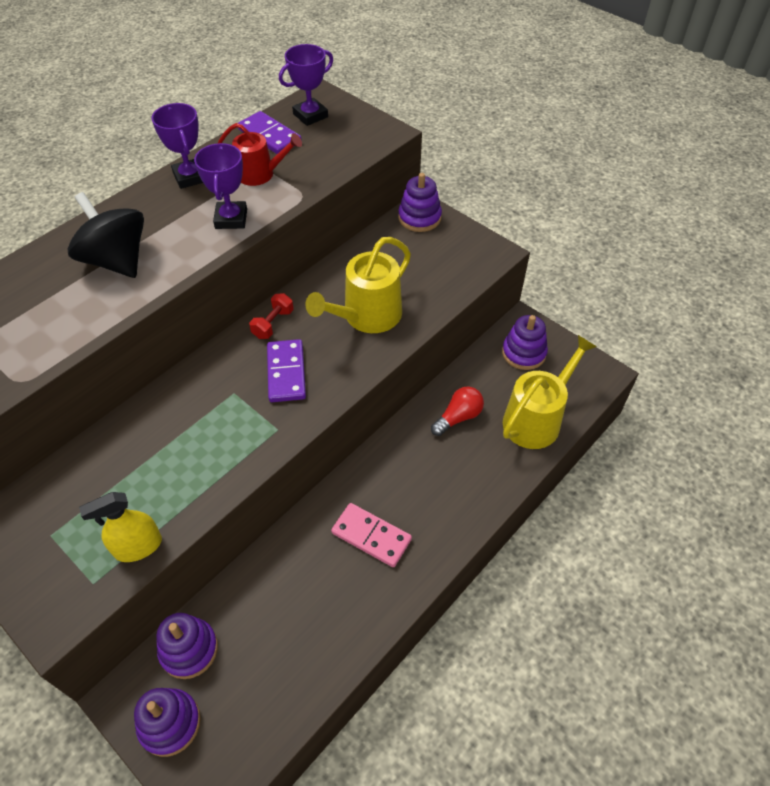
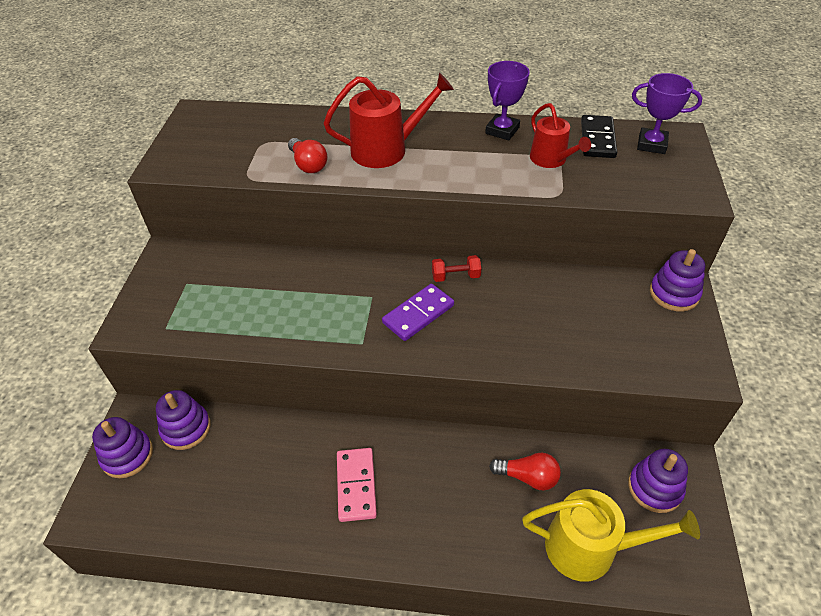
camera: 55 degrees right, 5 degrees down
(64, 325) = (308, 164): none -> red light bulb
(117, 260) = (386, 150): black spinning top -> red watering can
(138, 547) = (207, 332): yellow spray bottle -> none
(231, 219) = (487, 174): purple trophy -> none
(269, 136) = (597, 139): purple domino -> black domino
(367, 316) = (525, 327): yellow watering can -> none

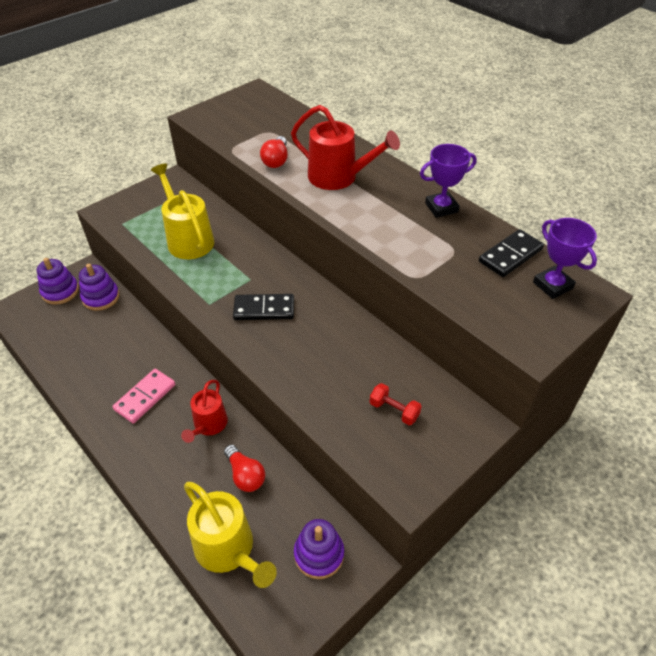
camera: 40 degrees right, 0 degrees up
(261, 299) = (188, 239): none -> yellow watering can
(418, 314) = (264, 309): purple domino -> black domino
(455, 276) = (319, 301): red dumbbell -> red dumbbell (394, 410)
(551, 160) = (448, 249): red watering can -> red watering can (208, 425)
(674, 293) = (466, 422): purple stacking toy -> none

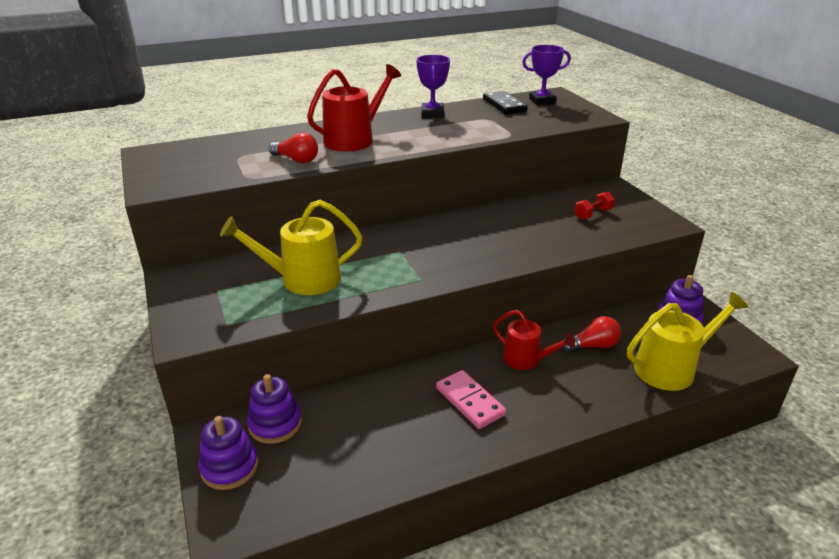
camera: 70 degrees left, 15 degrees down
(264, 309) = (448, 250): black domino -> none

